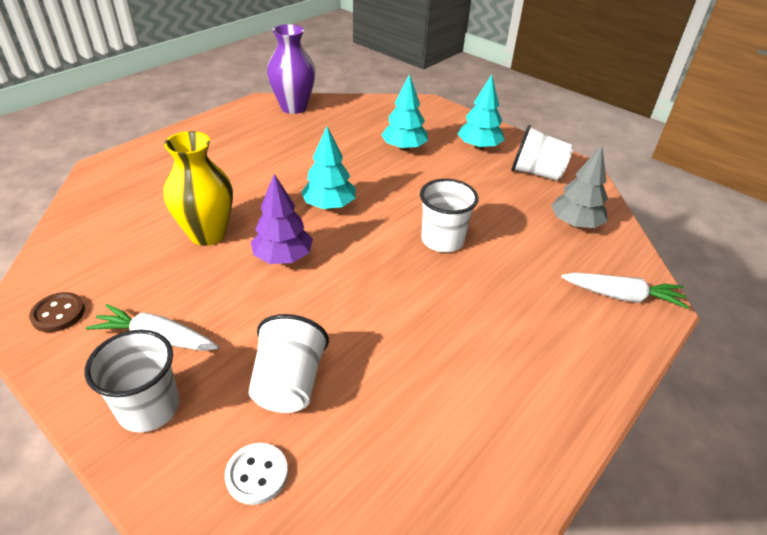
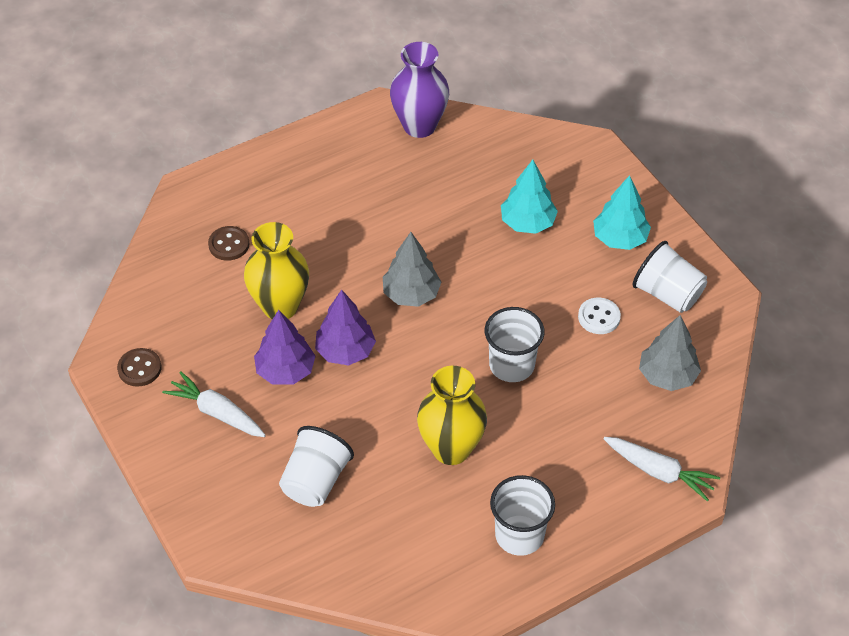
camera: 20 degrees right, 10 degrees up
(147, 198) = (229, 244): none -> brown button
(149, 408) = (203, 474): white cup -> white cup (519, 535)
(226, 285) = (285, 371): none -> purple tree
(257, 474) = (273, 546): white button -> white button (599, 317)
(329, 206) = (411, 294): turquoise tree -> grey tree
(421, 319) = (451, 449): none -> yellow vase

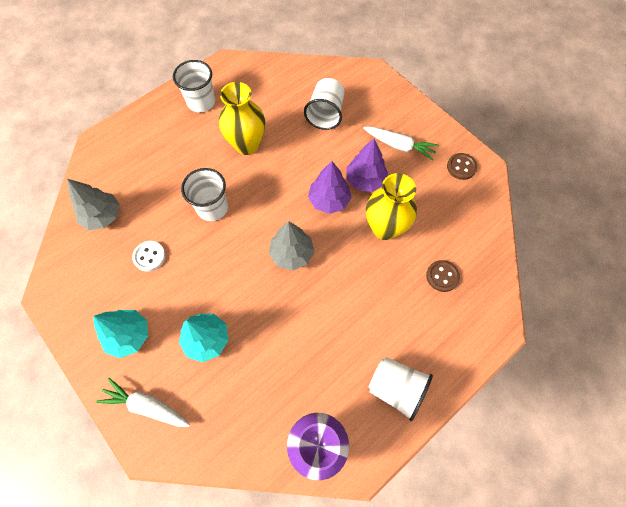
camera: 170 degrees right, 15 degrees up
(659, 472) = (115, 149): white carrot -> white carrot (146, 406)
(667, 294) = (95, 286): white cup -> white cup (396, 388)

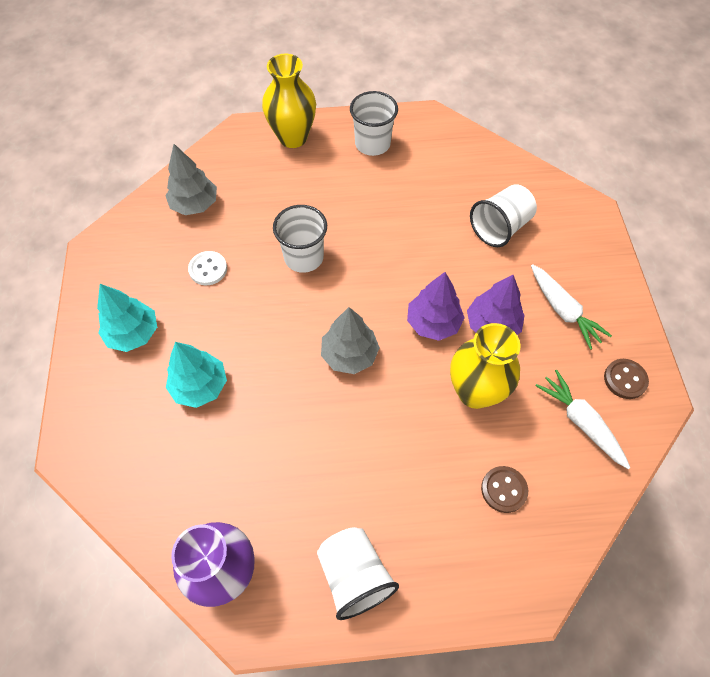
camera: 35 degrees right, 5 degrees down
(146, 406) = (99, 411): white carrot -> white carrot (581, 422)
(247, 145) = (387, 213): yellow vase -> yellow vase (293, 137)

